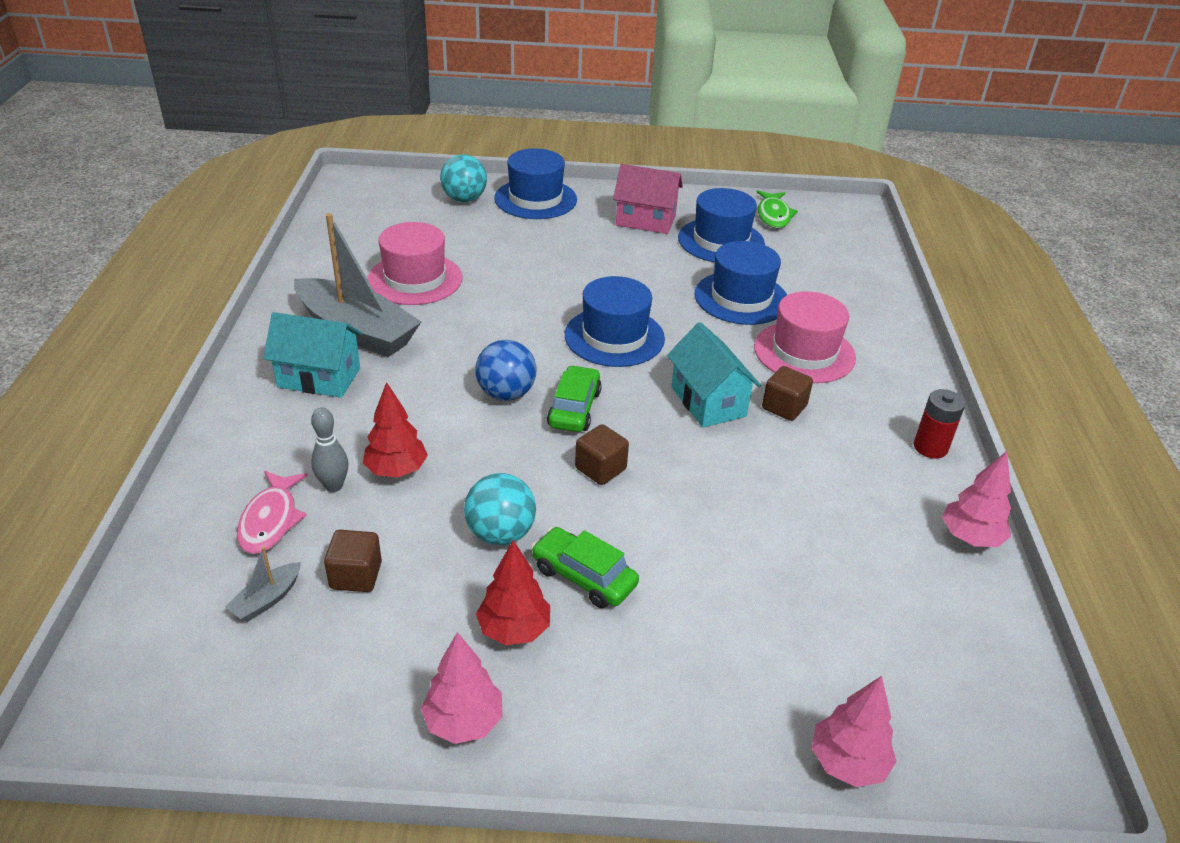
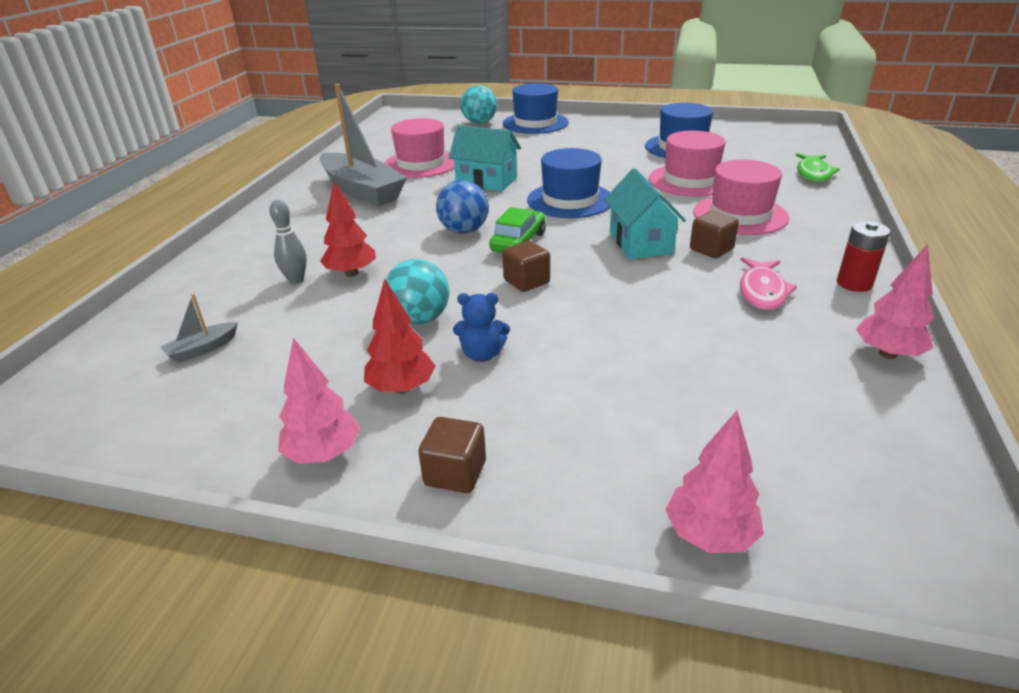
camera: 15 degrees right, 5 degrees down
(271, 520) = (235, 298): pink fish -> pink fish (762, 291)
(319, 377) = (319, 216): turquoise house -> turquoise house (486, 181)
(356, 575) = (283, 339): brown cube -> brown cube (455, 473)
(584, 576) = (482, 354): green car -> blue teddy bear
(645, 220) = (621, 135): pink house -> none
(741, 298) = (690, 180): blue hat -> pink hat
(773, 215) = (733, 133): green fish -> green fish (813, 173)

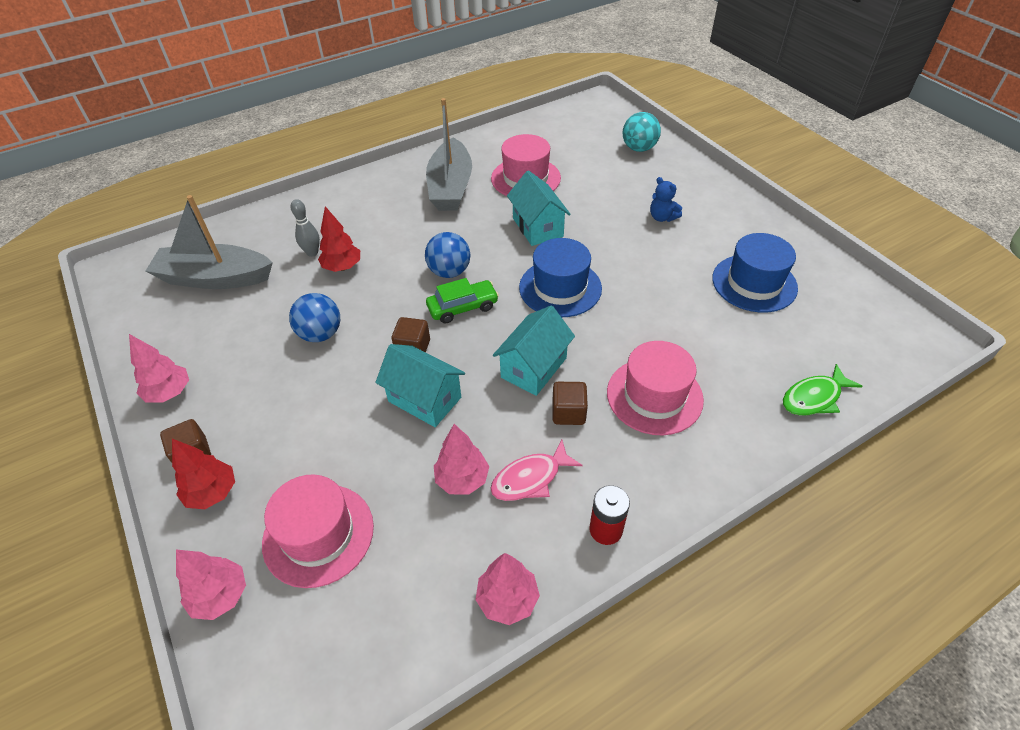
camera: 45 degrees right, 15 degrees up
(202, 349) = (215, 278): grey boat -> grey boat, size x2.46
(401, 388) = (247, 379): red tree -> red tree (212, 493)
(419, 319) = (320, 334): turquoise ball -> blue ball
(482, 354) = (308, 387): blue teddy bear -> blue teddy bear (662, 217)
(535, 123) = (682, 174): blue hat -> none
(600, 301) = (424, 399): none -> turquoise house
(690, 180) = (687, 328): pink hat -> pink hat (318, 534)
(724, 321) = (462, 479): none -> pink tree

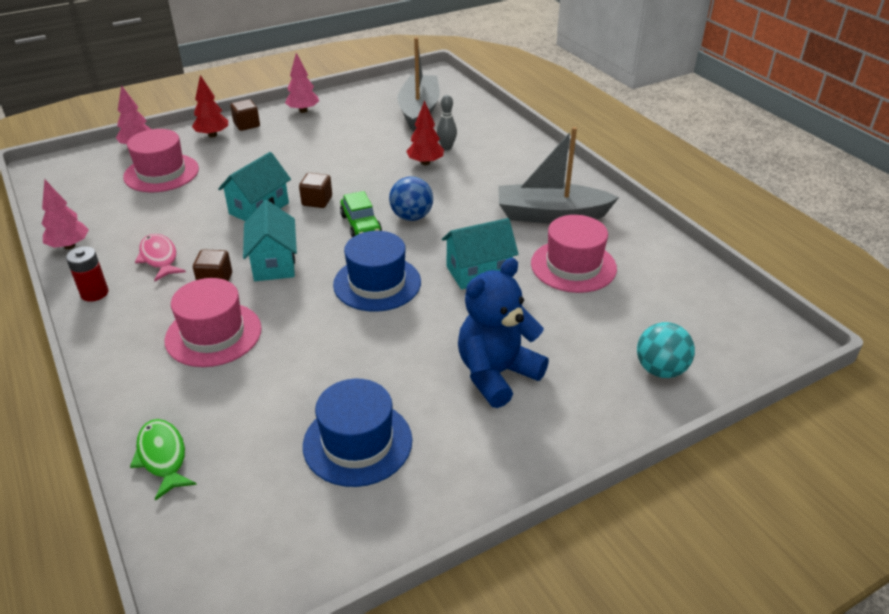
camera: 90 degrees right, 10 degrees down
(320, 334) = (345, 159): blue ball -> none
(462, 479) = (175, 227): pink tree -> none
(534, 367) = (274, 263): turquoise house -> turquoise house turned 45 degrees clockwise
(662, 217) = (496, 374): blue teddy bear -> blue teddy bear, size x2.09

